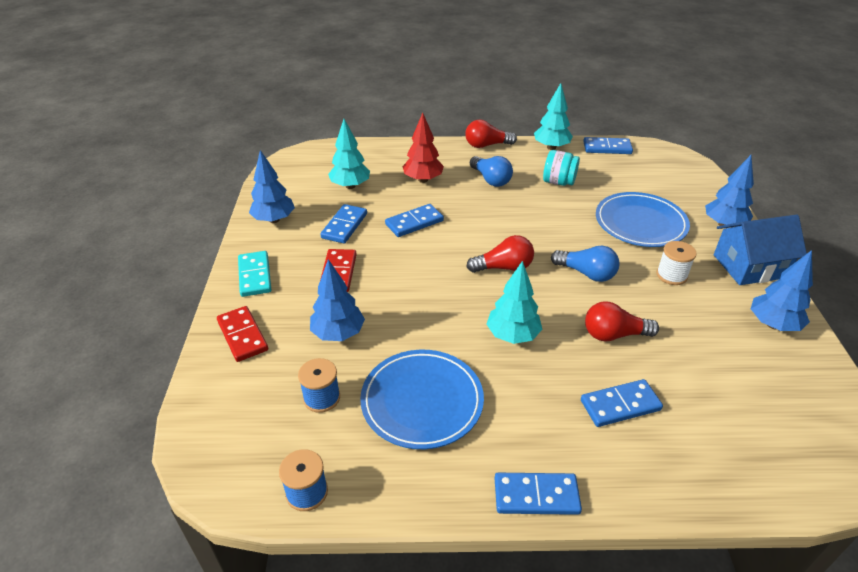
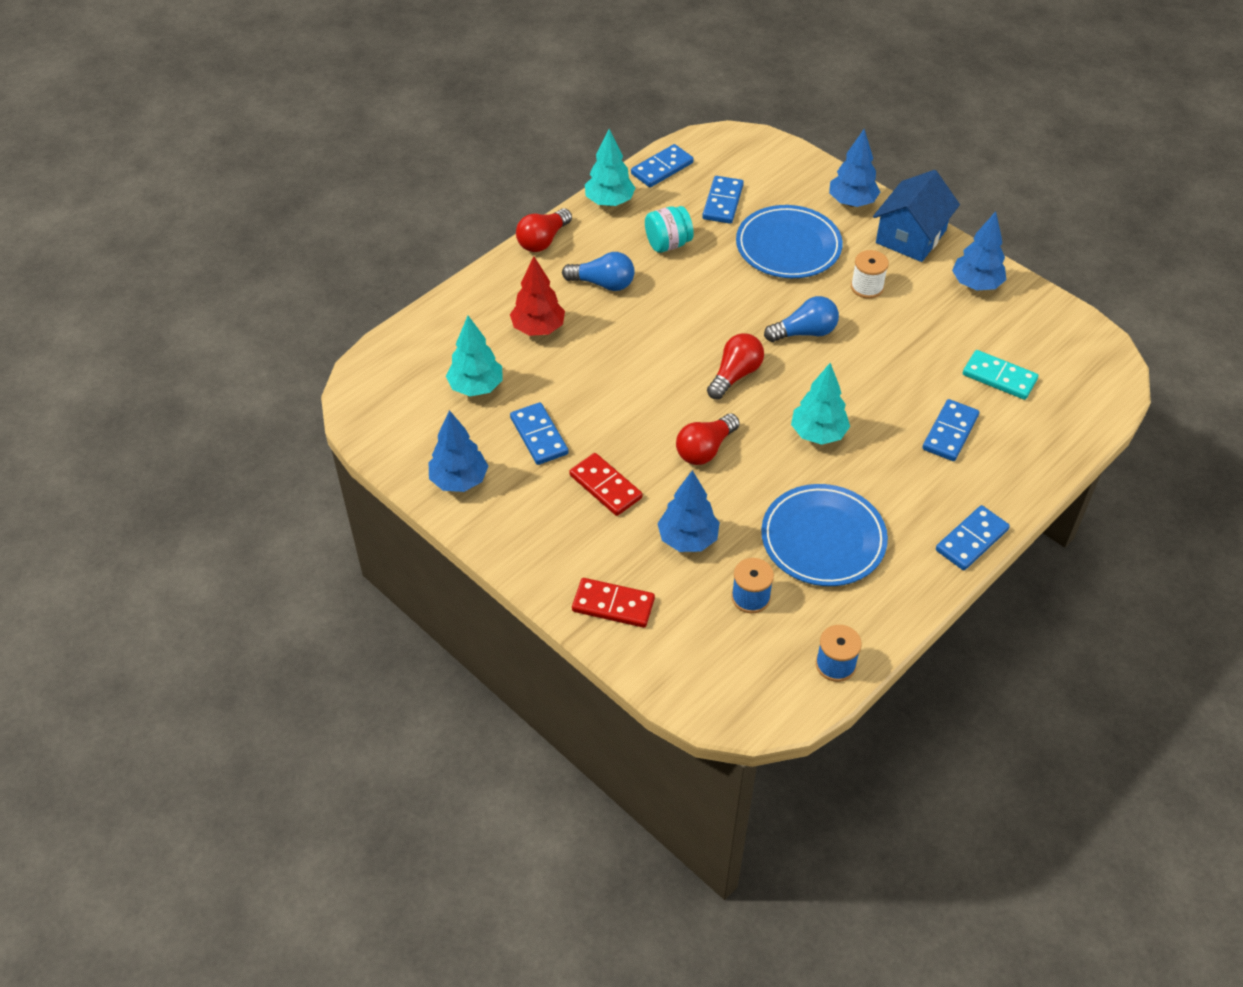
camera: 45 degrees left, 10 degrees up
(254, 276) = (535, 548): turquoise domino -> turquoise domino (999, 377)
(414, 223) = (599, 384): blue domino -> blue domino (723, 202)
(614, 334) = (885, 376): red light bulb -> red light bulb (705, 449)

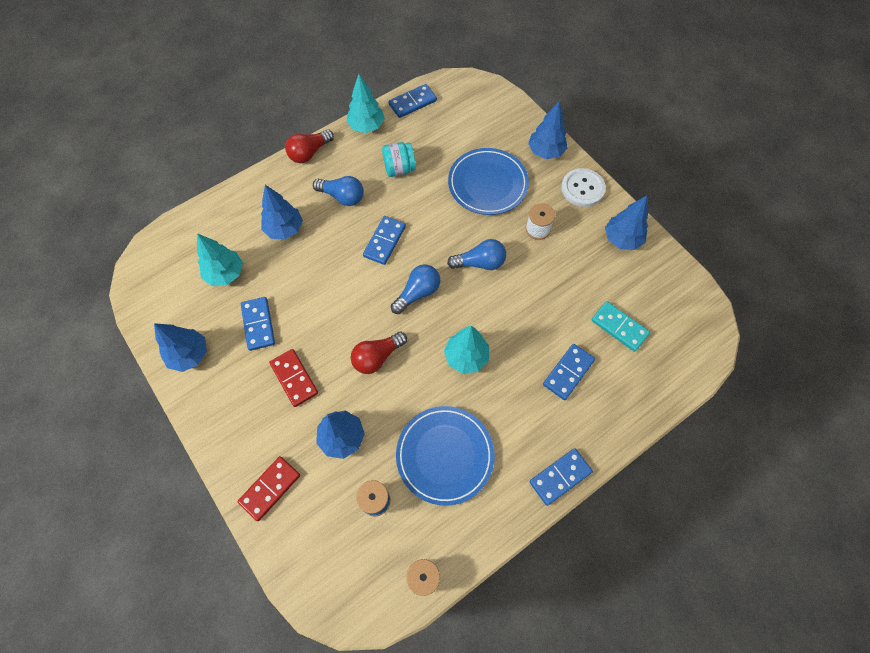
camera: 10 degrees right, 15 degrees up
(538, 328) = (284, 229): red tree -> blue tree
(613, 605) = (270, 488): red domino -> red domino turned 75 degrees counterclockwise
(723, 202) = (449, 138): blue domino -> blue domino (384, 241)
(735, 375) = (417, 293): red light bulb -> blue light bulb
(911, 236) = (582, 188): blue house -> white button

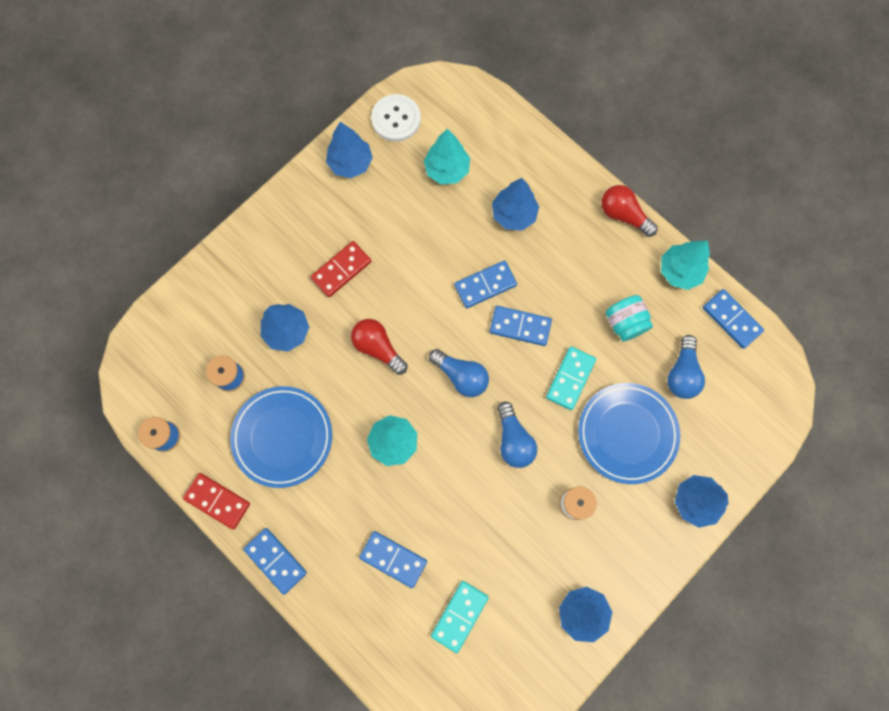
camera: 80 degrees right, 10 degrees up
(258, 324) = (394, 219): blue domino -> blue domino (485, 285)
(270, 488) = (229, 276): red domino -> red domino (217, 501)
(342, 196) = (570, 266): blue light bulb -> blue light bulb (682, 373)
(436, 214) = (570, 378): none -> turquoise domino
(582, 188) = (648, 556): white button -> white button (396, 119)

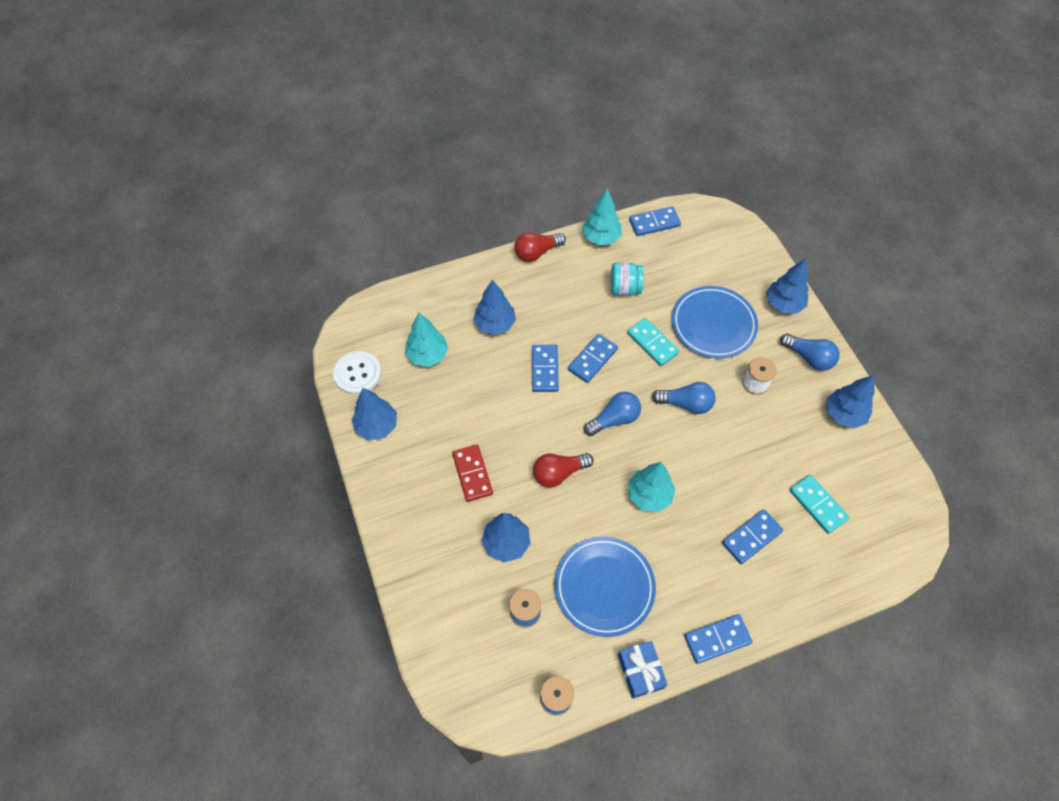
camera: 65 degrees left, 15 degrees down
(217, 501) = (640, 671): red domino -> blue gift
(682, 373) = (681, 270): blue light bulb -> blue light bulb (809, 357)

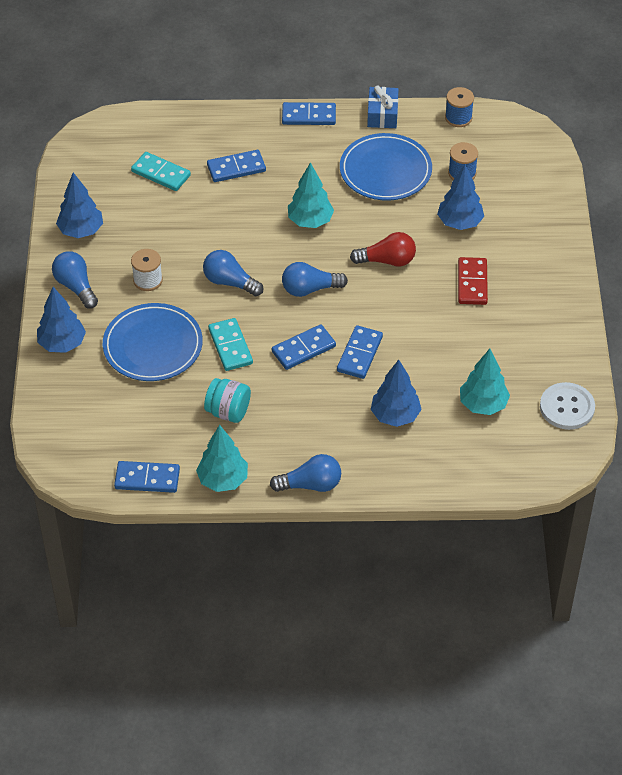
camera: 160 degrees left, 10 degrees down
(377, 426) = (557, 351): blue tree -> none
(537, 252) = (310, 484): red light bulb -> blue light bulb
(817, 505) = (161, 173): turquoise domino -> turquoise domino turned 45 degrees counterclockwise

